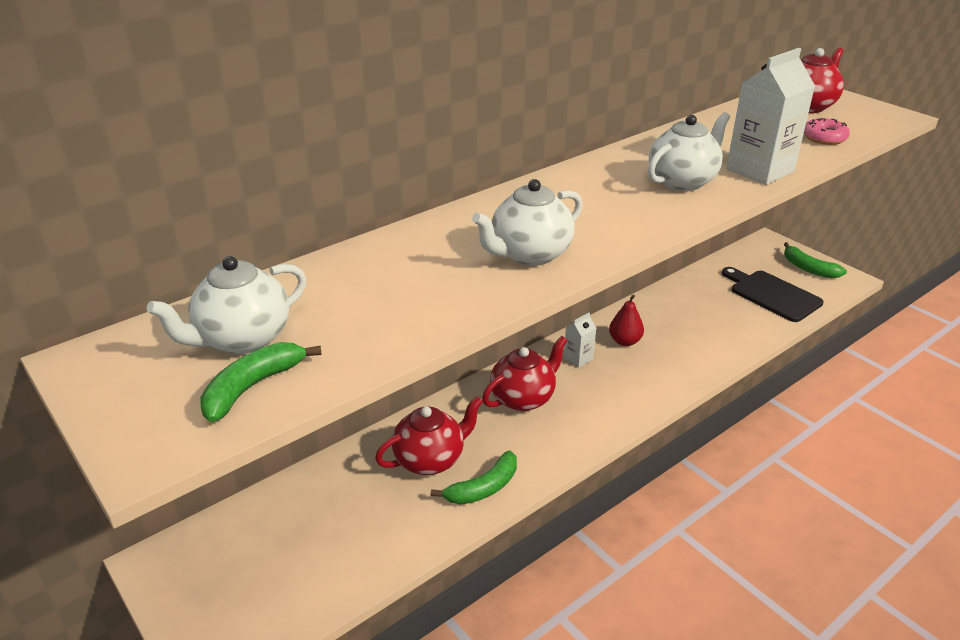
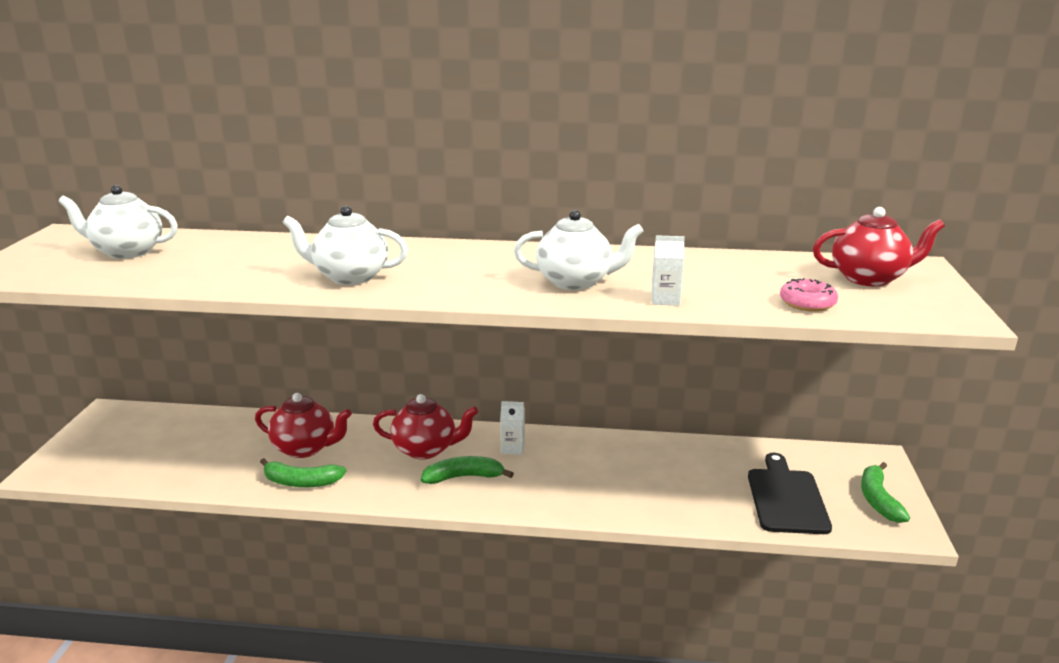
camera: 45 degrees right, 10 degrees down
(253, 387) = (78, 271): green banana -> green banana (464, 477)
(625, 341) = (571, 457): red pear -> none
(760, 170) = (665, 299): white carton -> white carton, size x0.50

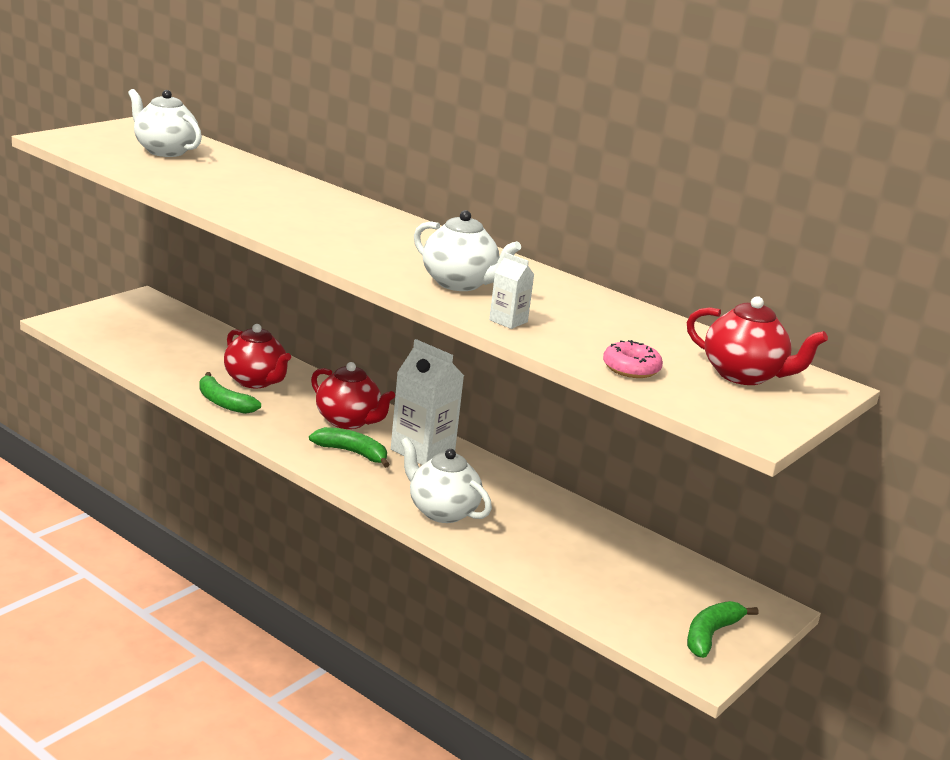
camera: 30 degrees right, 0 degrees up
(350, 277) = (290, 220): white teapot -> white teapot (442, 511)
(512, 448) = (422, 450): white carton -> white carton, size x2.01
(786, 498) = (618, 592): black cutting board -> none

